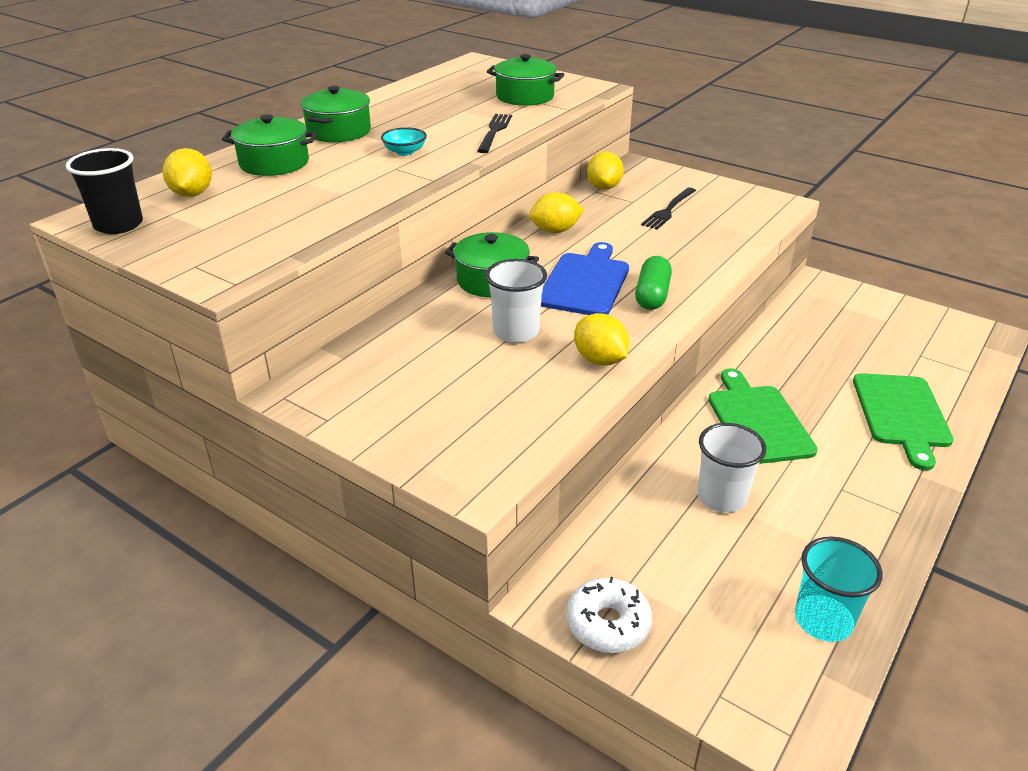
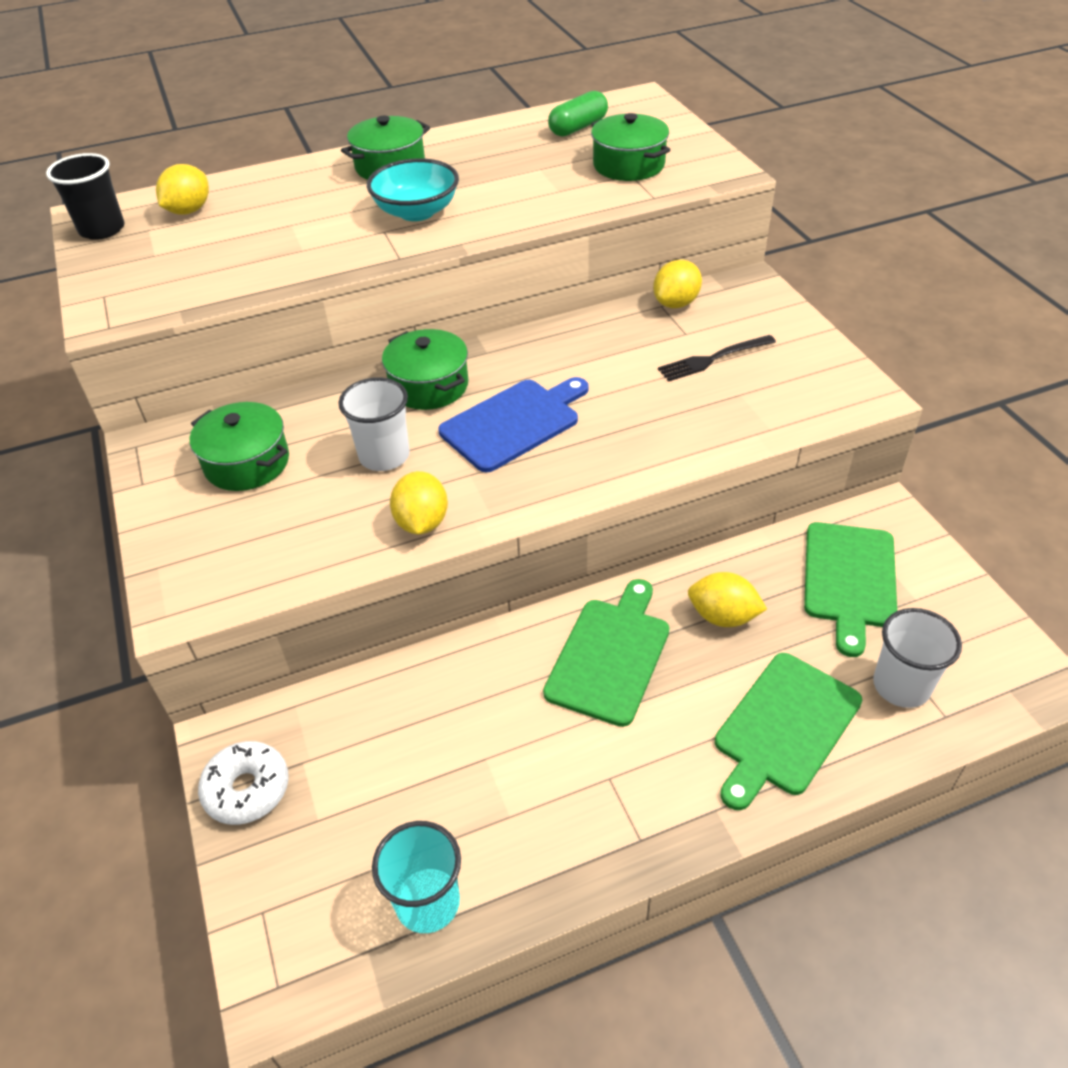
camera: 35 degrees right, 10 degrees up
(274, 163) = (291, 192): green pot -> green pot (247, 463)
(405, 152) = (416, 212): turquoise bowl -> turquoise bowl, size x1.77
(494, 131) = (535, 208): black fork -> none
(555, 230) = (558, 345): yellow lemon -> yellow lemon (723, 616)
(652, 295) = (562, 466): green capsule -> green capsule (578, 127)
(721, 497) = (478, 721): white cup -> white cup (901, 686)
(841, 324) = (849, 579): none -> green cutting board

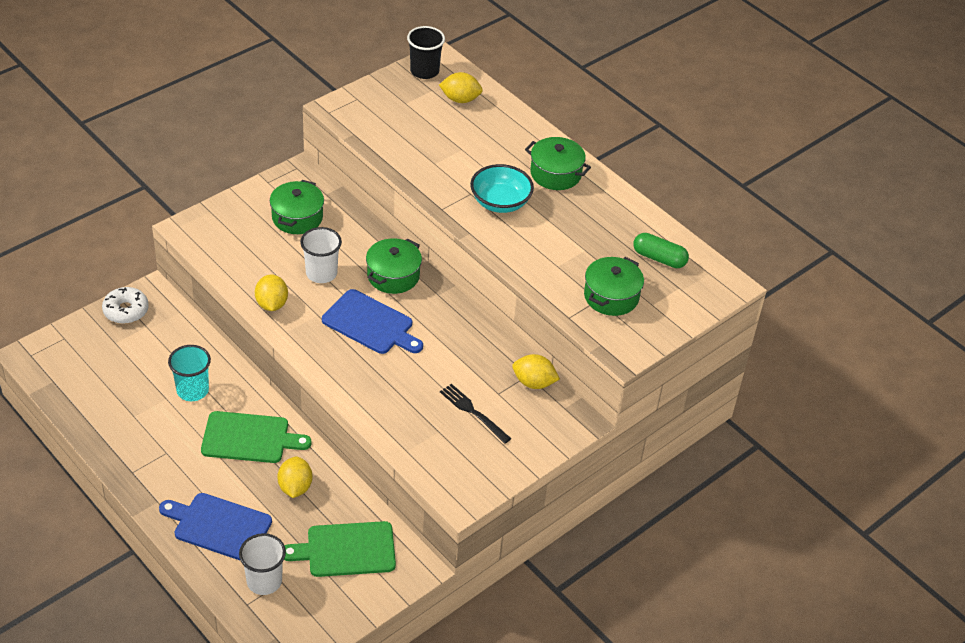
camera: 65 degrees right, 0 degrees up
(422, 522) = (271, 304): yellow lemon -> yellow lemon turned 75 degrees counterclockwise
(428, 902) = (81, 396): turquoise cup -> turquoise cup (192, 390)
(785, 727) = (219, 526): green cutting board -> blue cutting board

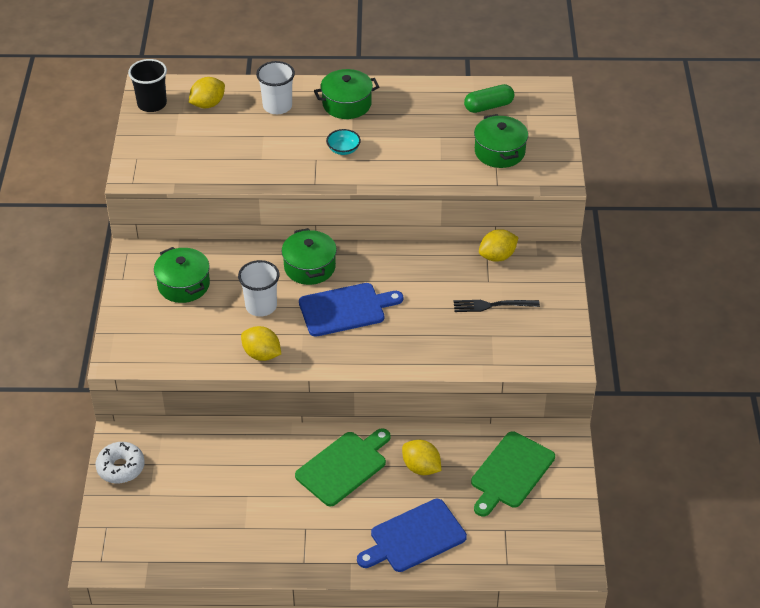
camera: 45 degrees left, 0 degrees up
(192, 390) = (256, 474): turquoise cup -> none
(264, 581) = (494, 540): white cup -> white cup (277, 106)
(500, 202) = (343, 149): turquoise bowl -> turquoise bowl, size x0.57

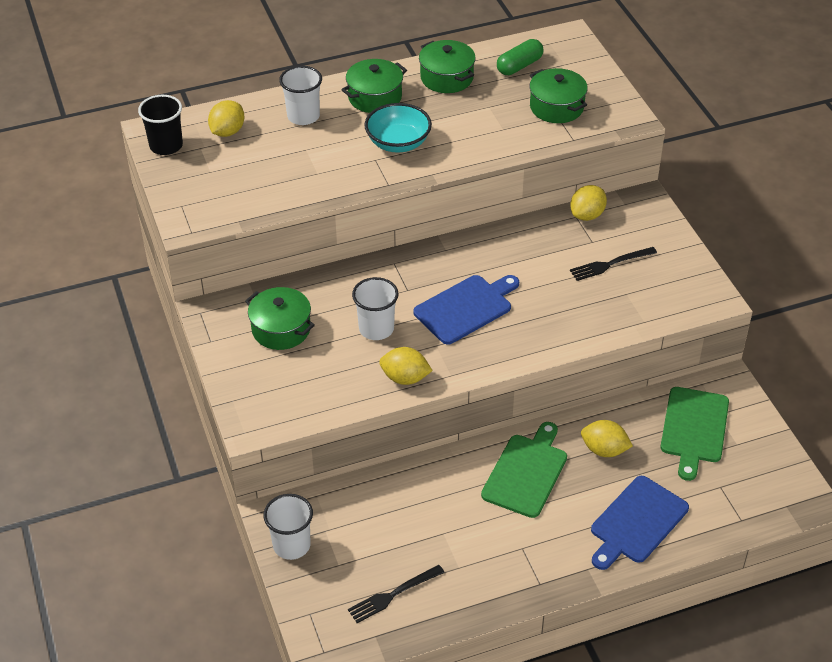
camera: 20 degrees left, 0 degrees up
(121, 467) = (291, 545): white donut -> white cup
(179, 533) = (393, 595): none -> black fork
(309, 267) = (404, 275): green pot -> green pot (446, 78)
(343, 149) = (398, 143): turquoise bowl -> turquoise bowl, size x1.77

